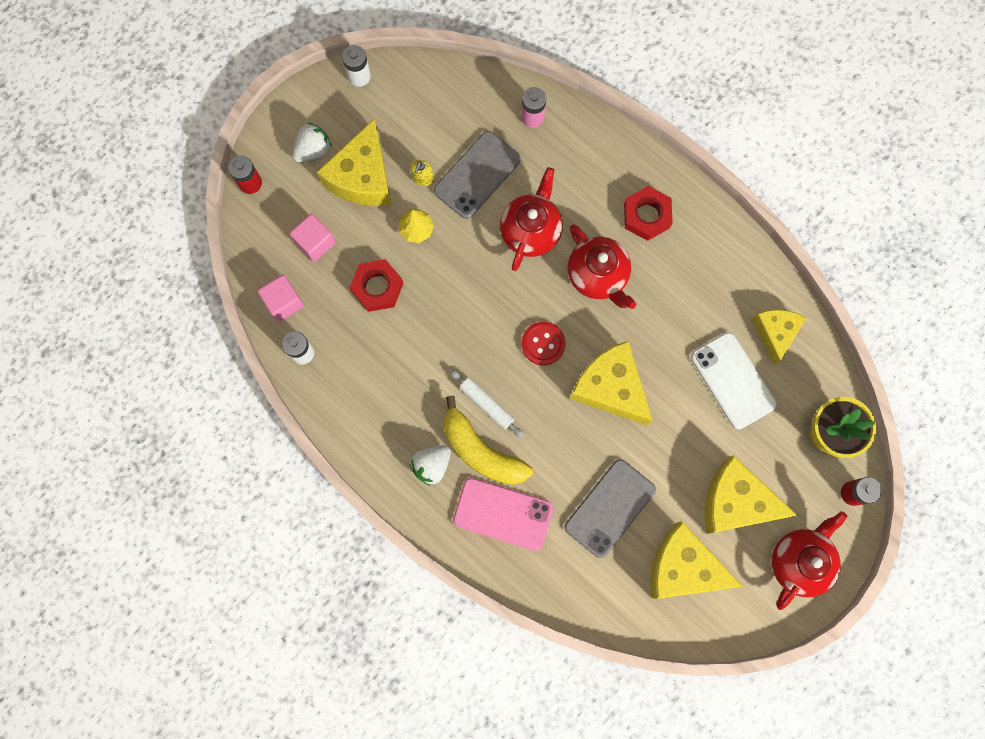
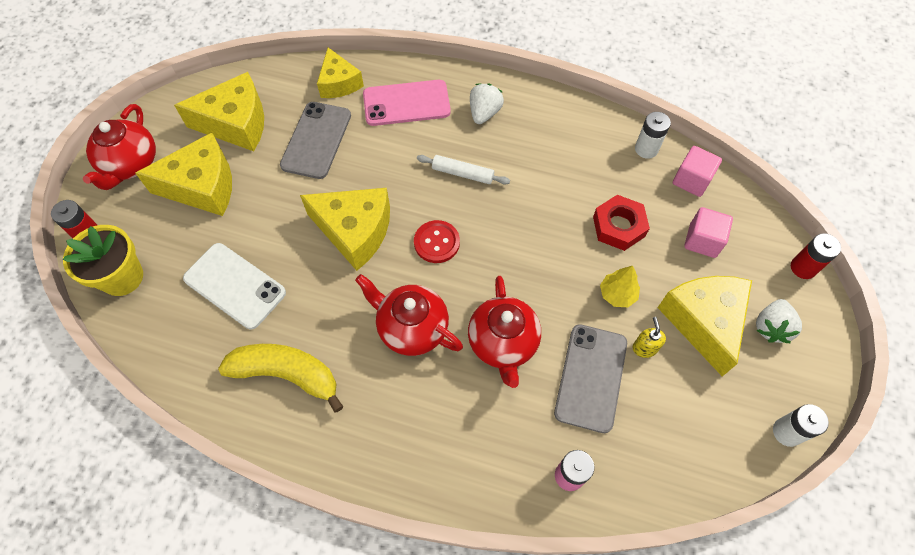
camera: 155 degrees right, 15 degrees down
(481, 451) = (448, 138): yellow banana -> yellow banana (287, 374)
(646, 216) = (386, 416): red nut -> none
(775, 333) = (201, 350): yellow cheese -> yellow cheese (339, 83)

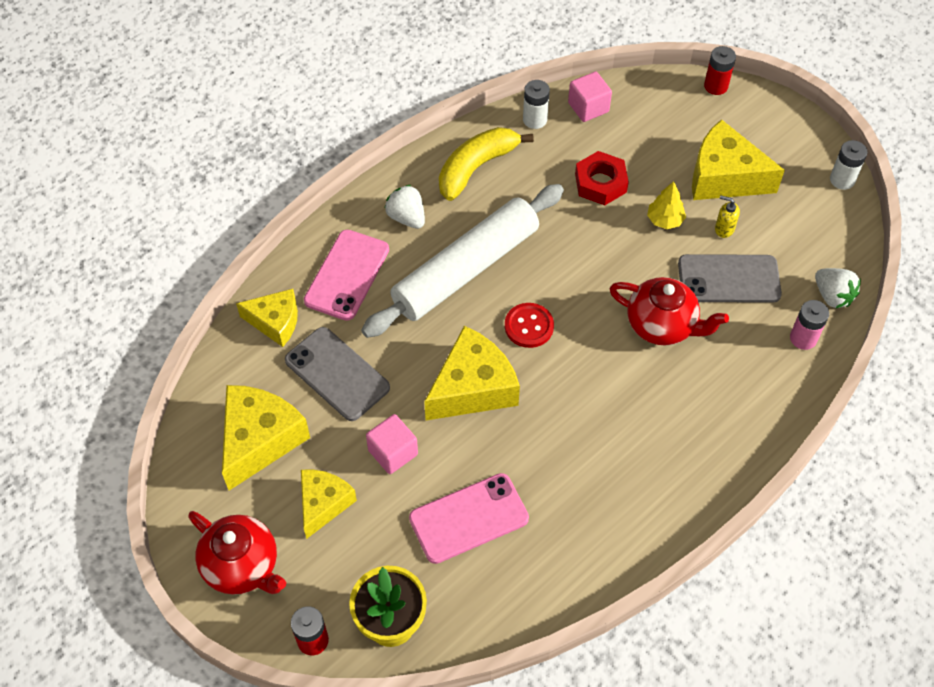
camera: 60 degrees left, 5 degrees down
(202, 186) = (323, 504): yellow cheese -> yellow cheese, size x0.64
(235, 285) = (468, 518): white phone -> pink phone
(287, 374) = (594, 509): yellow banana -> yellow banana (476, 167)
(412, 328) = (606, 387): red teapot -> none
(463, 173) = (465, 269): white rolling pin -> white rolling pin, size x2.46
(590, 377) = (729, 279): grey phone -> grey phone turned 45 degrees counterclockwise
(702, 241) = (651, 134): pink cube -> pink cube (393, 452)
(771, 327) = (754, 137): white strawberry -> white strawberry (832, 296)

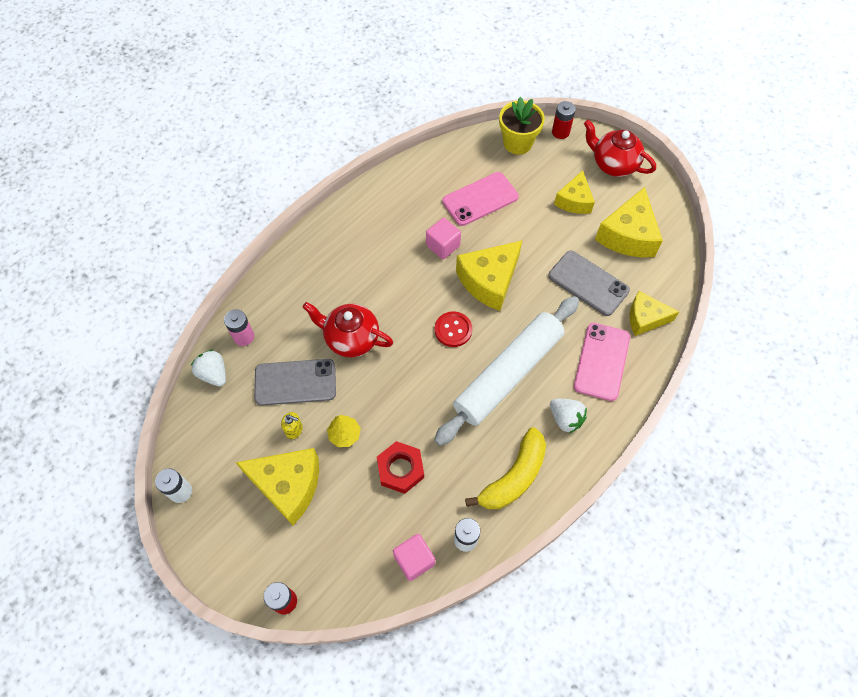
camera: 175 degrees right, 5 degrees up
(393, 452) = (536, 234): pink cube -> pink cube (443, 245)

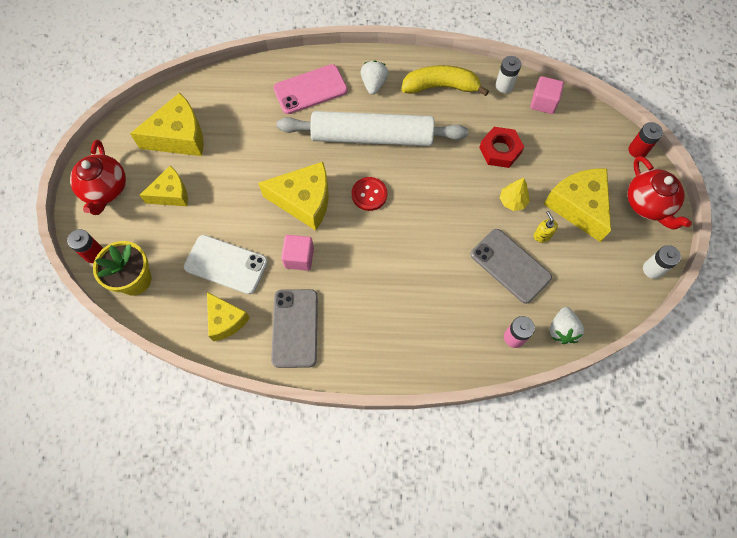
camera: 130 degrees left, 5 degrees up
(351, 338) = (441, 257): red teapot -> red teapot (648, 204)
(480, 199) = (226, 264): pink phone -> white phone
(588, 283) = (249, 135): grey phone -> grey phone (295, 328)
(645, 318) = (251, 84): yellow cheese -> yellow cheese (226, 320)

